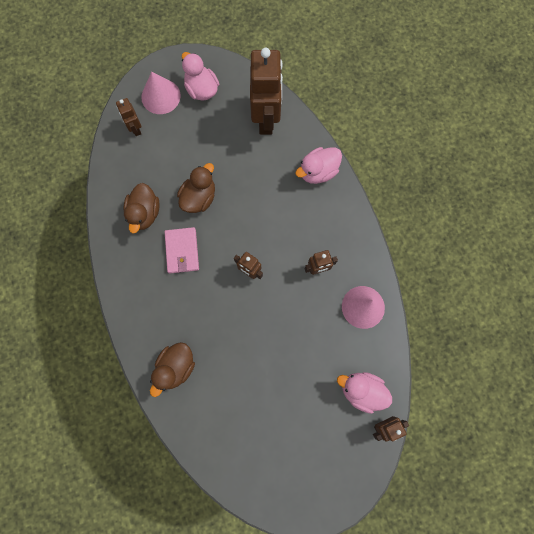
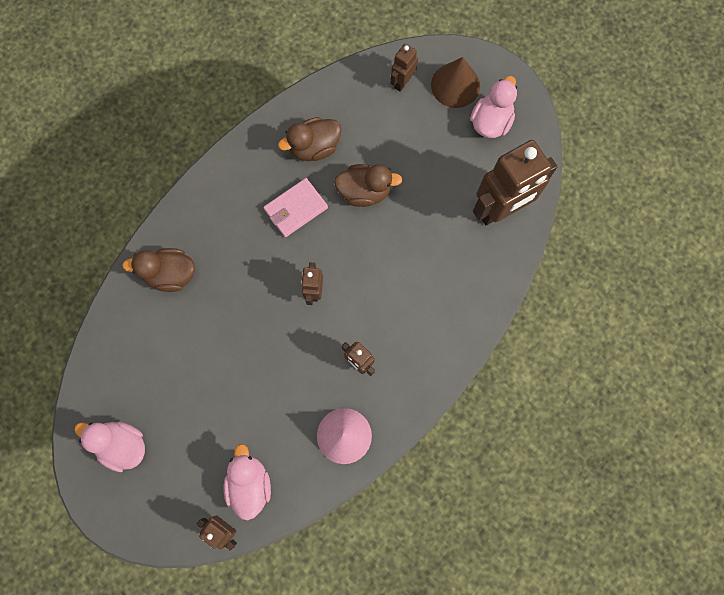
camera: 60 degrees right, 0 degrees up
(160, 96) = (455, 85): pink cone -> brown cone
(318, 172) = (472, 300): pink duck -> pink duck (122, 445)

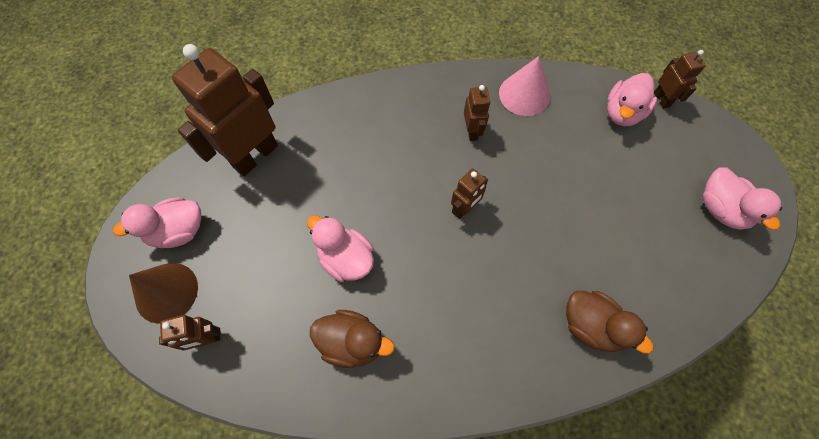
camera: 140 degrees left, 10 degrees down
(296, 209) = (422, 293): pink wallet -> none
(364, 191) = (346, 258): brown duck -> pink duck
(500, 209) = (255, 156): brown robot -> brown robot turned 60 degrees counterclockwise

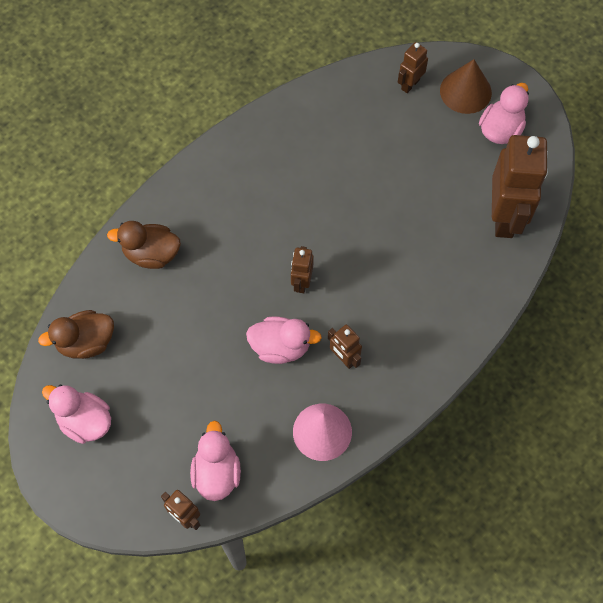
camera: 145 degrees right, 0 degrees up
(346, 258) = (362, 188): pink duck -> pink duck (280, 347)
(352, 342) = (313, 141): brown duck -> brown duck (86, 342)

